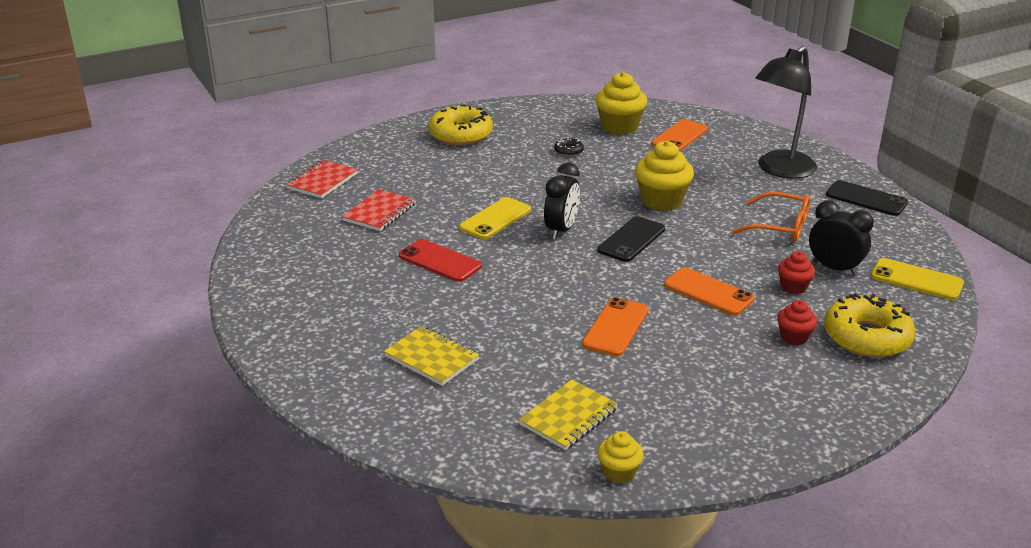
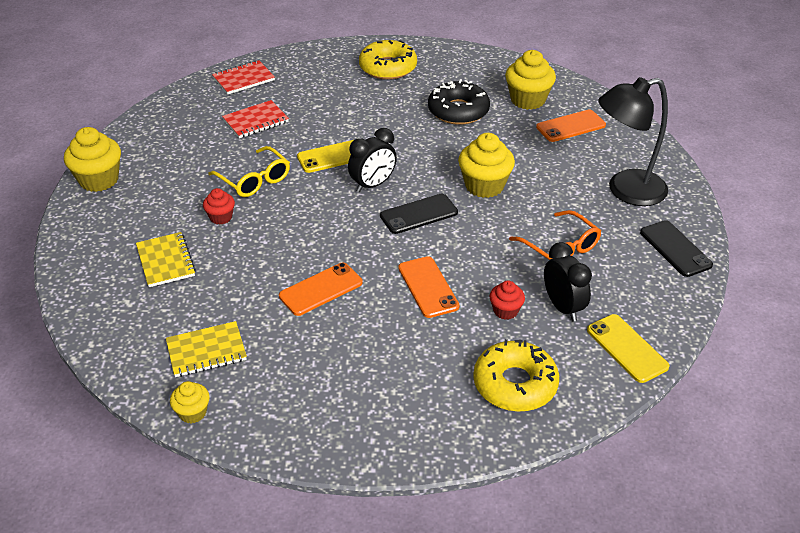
camera: 30 degrees right, 10 degrees up
(266, 312) = (99, 180): none -> yellow cupcake
(440, 261) = (254, 180): red phone -> yellow glasses
(568, 151) = (458, 111): black donut -> black donut, size x2.23
(794, 337) = (452, 358): red cupcake -> red cupcake (221, 217)

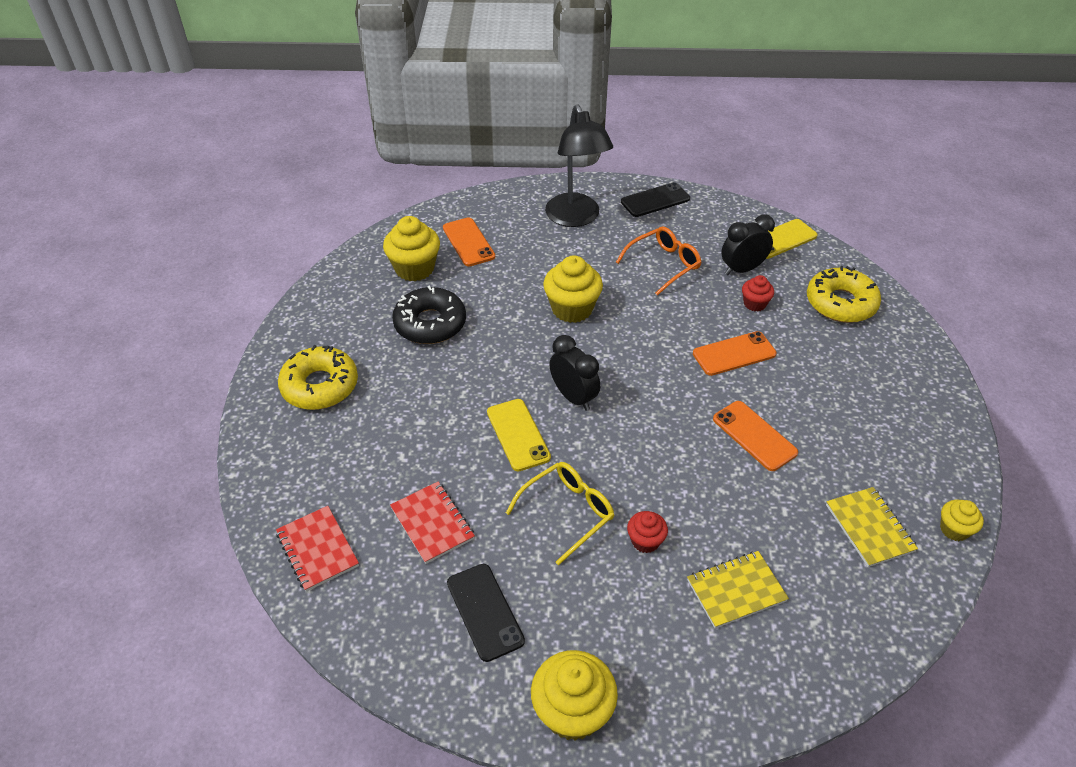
camera: 90 degrees left, 5 degrees up
(419, 214) = (623, 359): black phone -> black phone (484, 612)

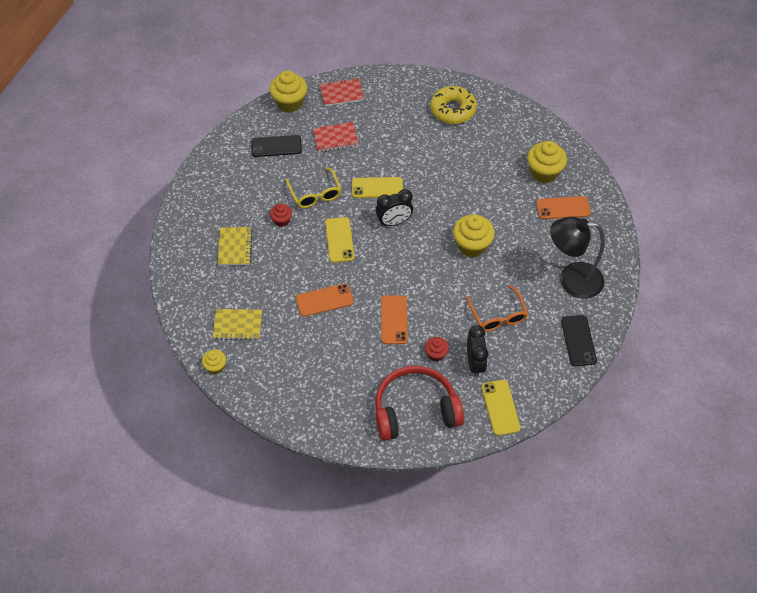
camera: 110 degrees right, 10 degrees up
(430, 323) = (486, 169): black donut -> none
(572, 711) = (213, 164): yellow cupcake -> yellow cupcake (289, 103)
(641, 451) = (339, 240): none -> yellow phone
(840, 303) = (415, 410): yellow donut -> red headphones

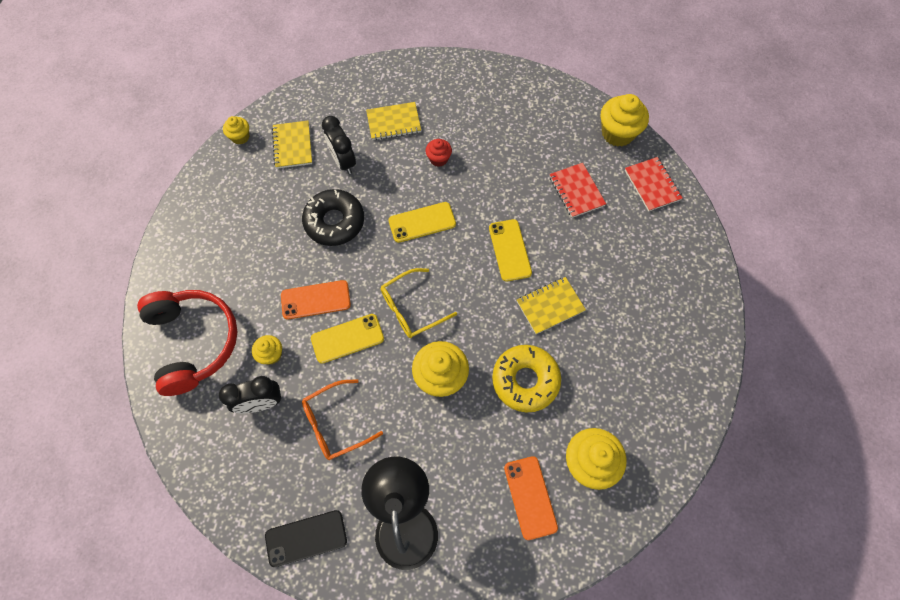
camera: 80 degrees right, 10 degrees up
(276, 146) = (546, 133): black phone -> none
(315, 194) = (484, 185): yellow glasses -> yellow glasses (411, 308)
(324, 300) = (334, 222): orange phone -> black donut
(394, 222) = (460, 277): black clock -> black clock (343, 162)
(428, 172) = (550, 306): none -> yellow notebook
(436, 354) = (271, 354): red cupcake -> yellow cupcake
(453, 110) = (668, 322): yellow donut -> yellow donut (525, 380)
(500, 407) = (199, 442): yellow phone -> yellow phone (347, 338)

